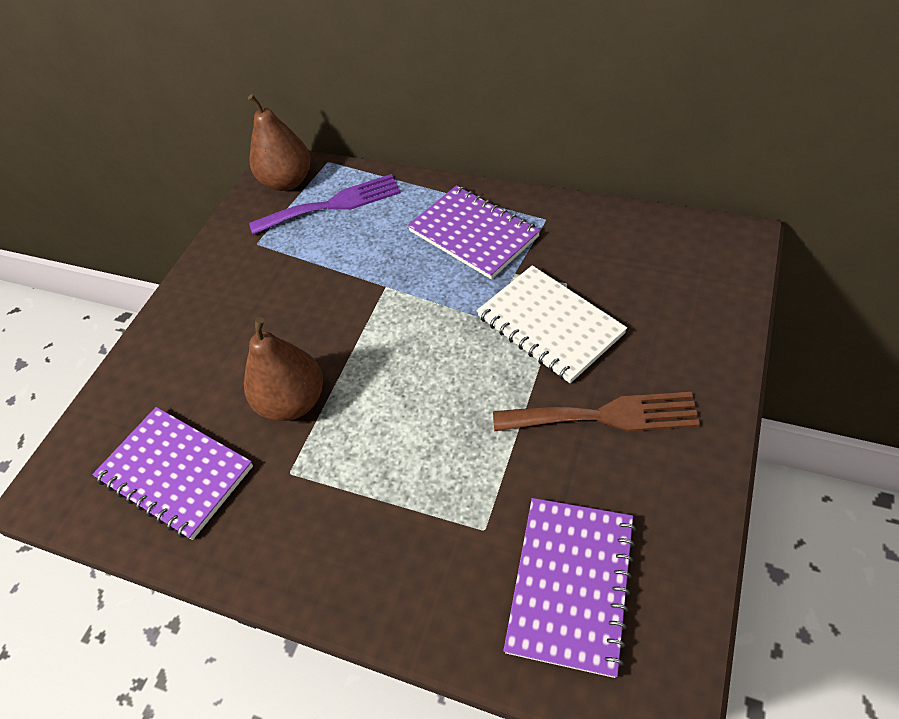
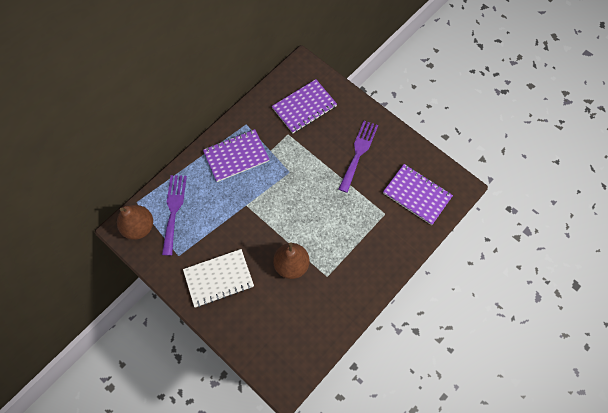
camera: 75 degrees left, 15 degrees up
(175, 473) = (304, 324): purple notebook -> purple notebook (304, 107)
(550, 325) = (306, 150): white notebook -> white notebook (218, 278)
(604, 416) = (358, 153): brown fork -> purple fork

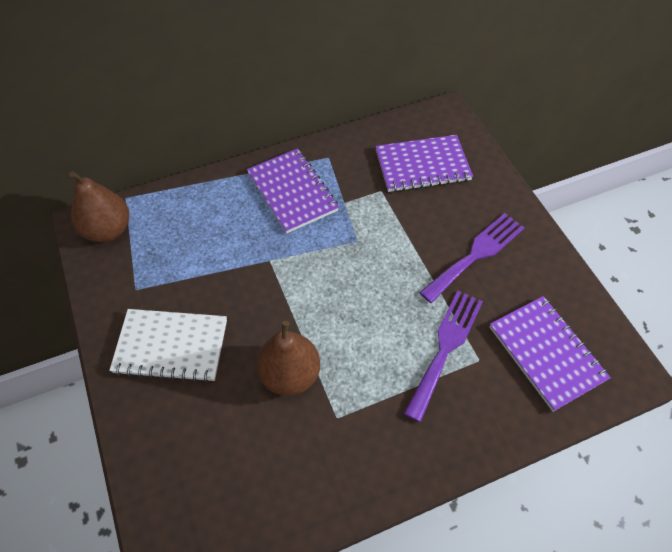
camera: 25 degrees right, 10 degrees down
(174, 210) = (167, 227): purple fork -> purple fork (445, 348)
(236, 156) = (292, 192): purple notebook -> purple notebook turned 60 degrees clockwise

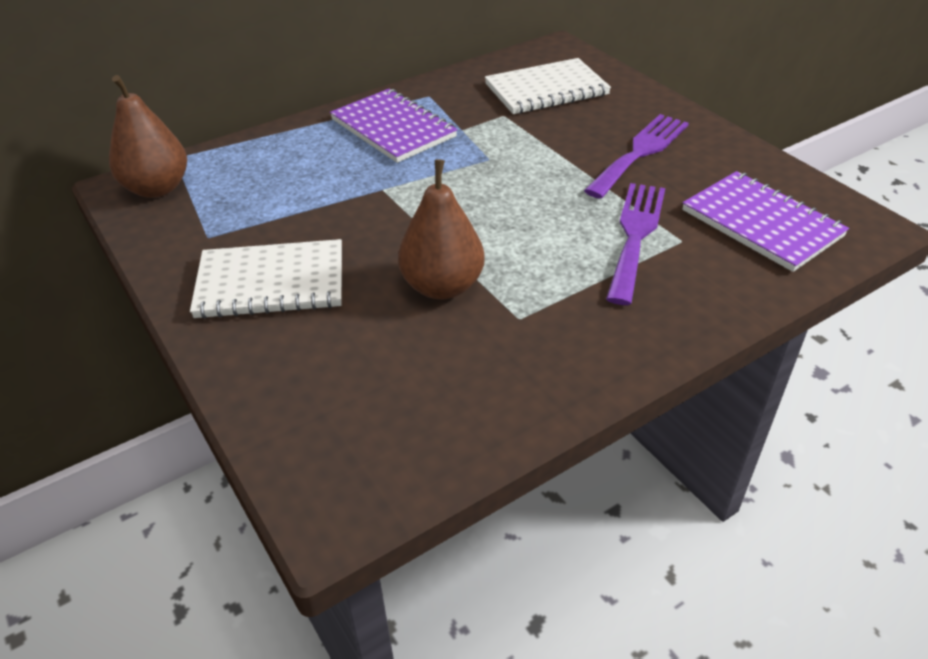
camera: 10 degrees left, 15 degrees down
(422, 165) = (546, 89): purple notebook -> white notebook

